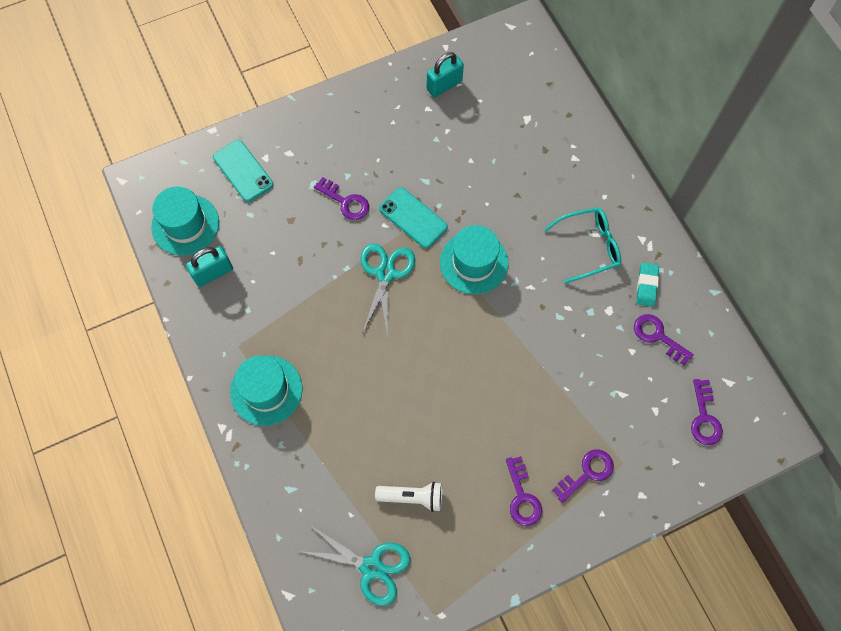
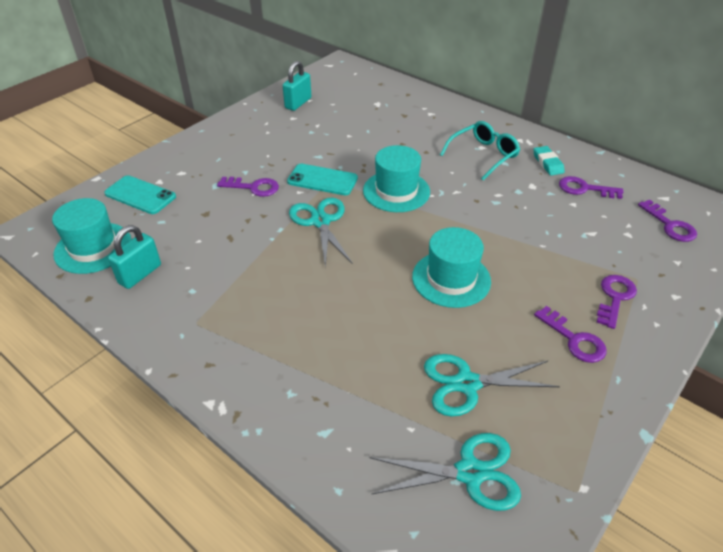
camera: 25 degrees left, 25 degrees down
(266, 390) = (247, 349): turquoise hat -> turquoise hat (451, 279)
(412, 497) = (467, 384): white flashlight -> turquoise scissors

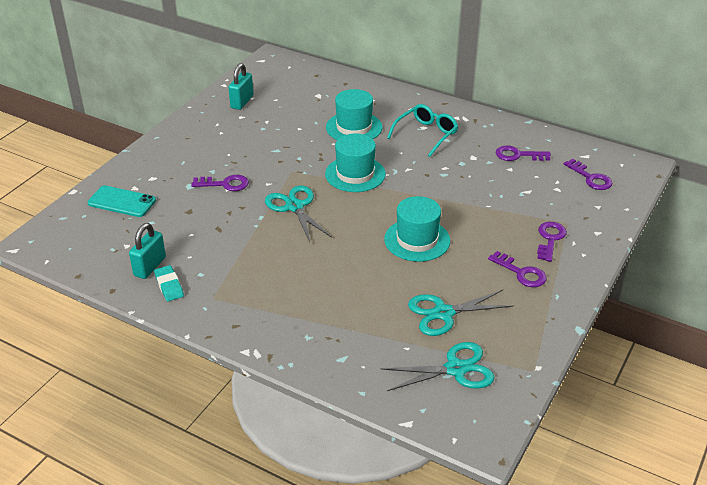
camera: 10 degrees left, 5 degrees down
(93, 248) = (98, 250): turquoise hat -> turquoise hat (354, 127)
(322, 180) = (286, 171): turquoise phone -> none
(547, 163) = (484, 136): turquoise eraser -> turquoise eraser (169, 286)

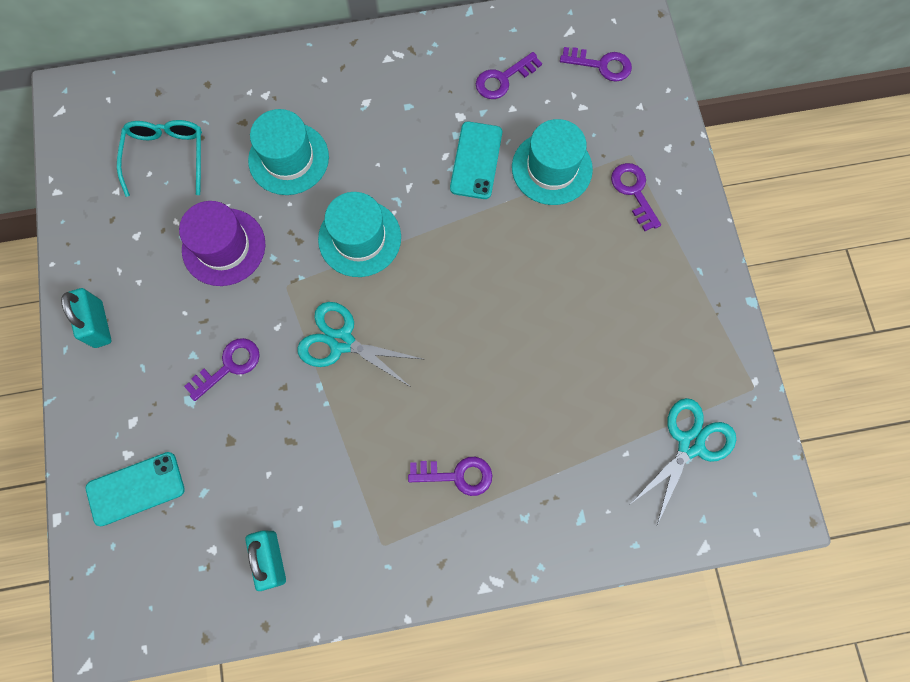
camera: 40 degrees left, 35 degrees up
(169, 286) = (320, 568): turquoise eraser -> none
(242, 102) = (111, 208): turquoise padlock -> turquoise padlock (98, 324)
(279, 141) = (224, 247): none -> purple hat
(417, 240) = (511, 293): turquoise hat -> turquoise hat (552, 168)
(426, 134) = (380, 113): turquoise glasses -> turquoise glasses (167, 156)
(443, 313) = (621, 379): turquoise scissors -> none
(461, 178) = (476, 160): none -> turquoise phone
(521, 273) = (645, 263): purple key -> purple key (457, 475)

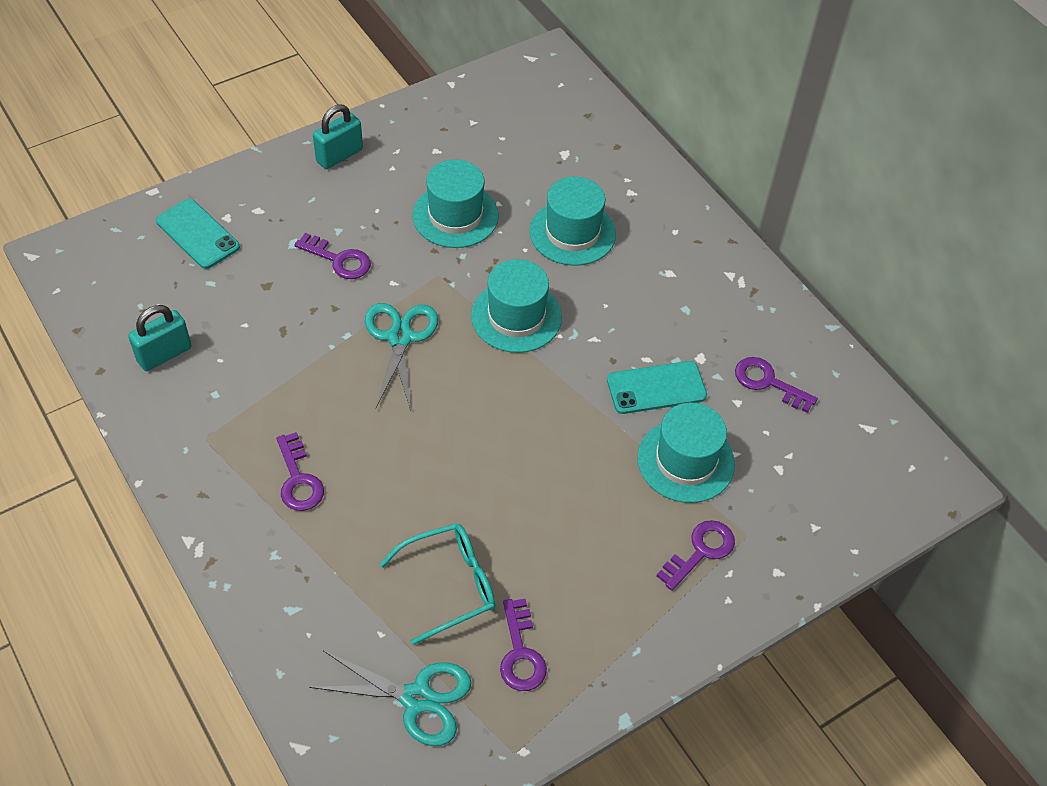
camera: 65 degrees right, 20 degrees down
(167, 156) = (525, 144): turquoise glasses -> turquoise glasses (450, 585)
(224, 247) = (455, 215): purple hat -> turquoise hat
(601, 65) = (844, 471): purple key -> purple key (521, 653)

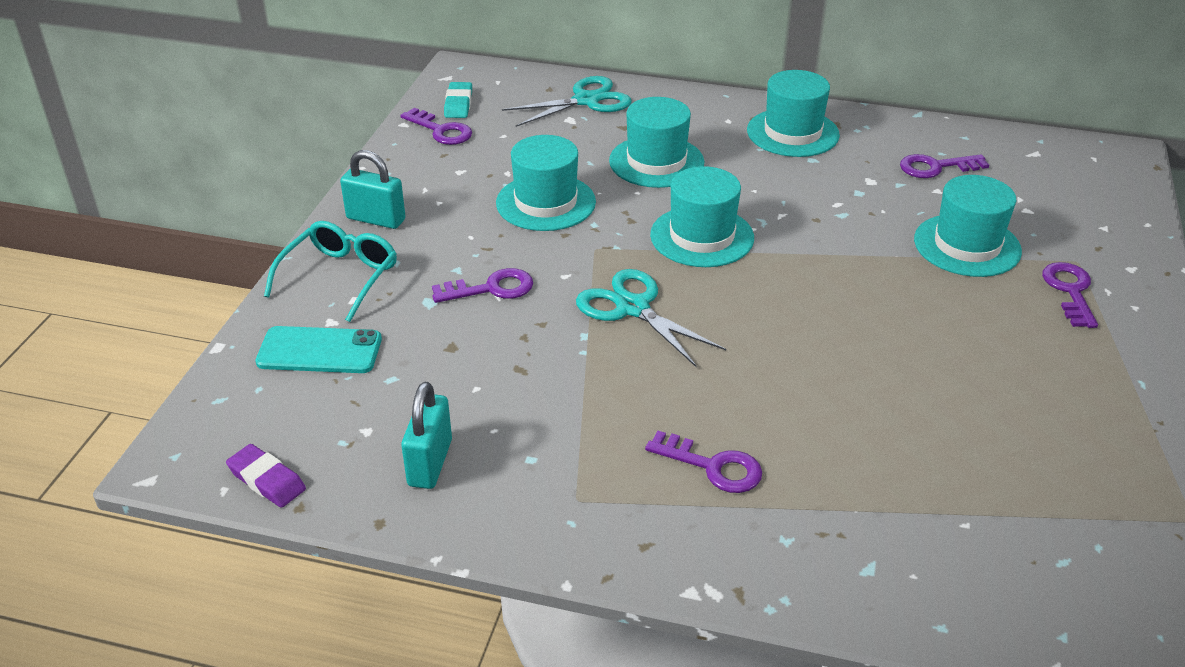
camera: 40 degrees left, 15 degrees down
(80, 300) = (267, 480): none -> purple eraser
(339, 155) = (376, 219): turquoise padlock -> turquoise padlock turned 75 degrees counterclockwise
(417, 698) = (1070, 546): turquoise scissors -> turquoise scissors (586, 100)
(450, 585) = (954, 445): turquoise glasses -> turquoise glasses (340, 277)
(508, 89) = (458, 104): none -> turquoise eraser
(521, 653) = (1079, 449): purple key -> purple key (441, 130)
(656, 388) = (873, 216): turquoise phone -> none
(706, 275) = (792, 133): none -> turquoise hat

